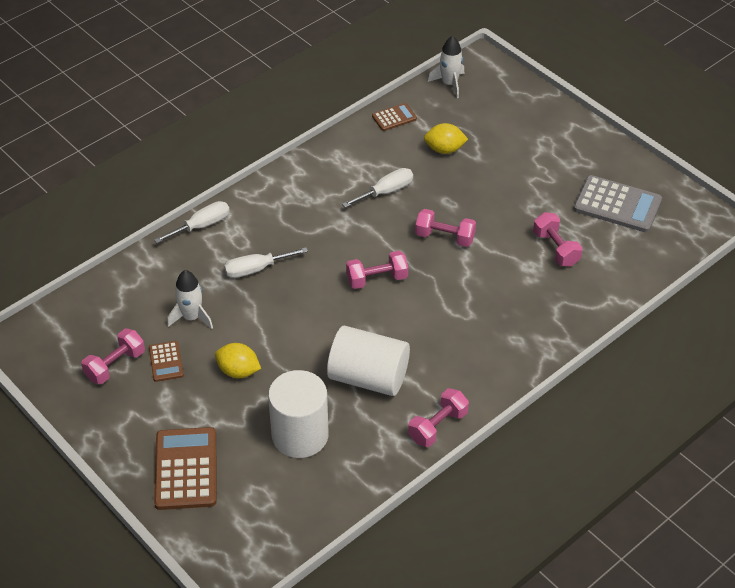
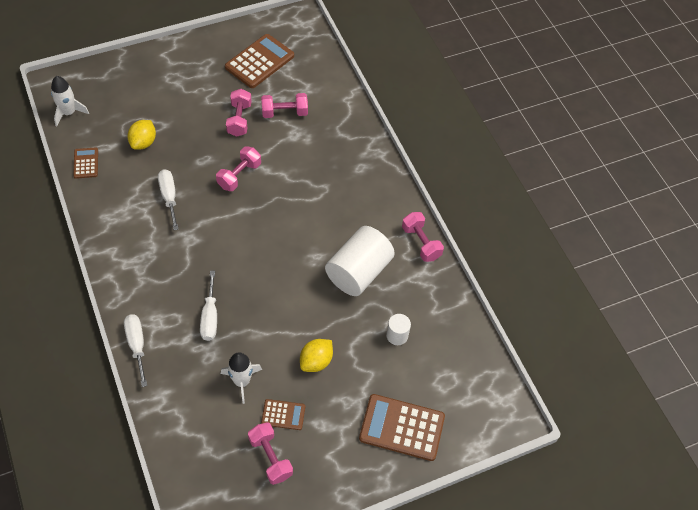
camera: 75 degrees left, 10 degrees up
(300, 435) = (397, 335): white cylinder -> white cylinder, size x0.47
(377, 279) = (262, 234): pink dumbbell -> pink dumbbell (239, 119)
(617, 205) = (259, 62): grey calculator -> brown calculator

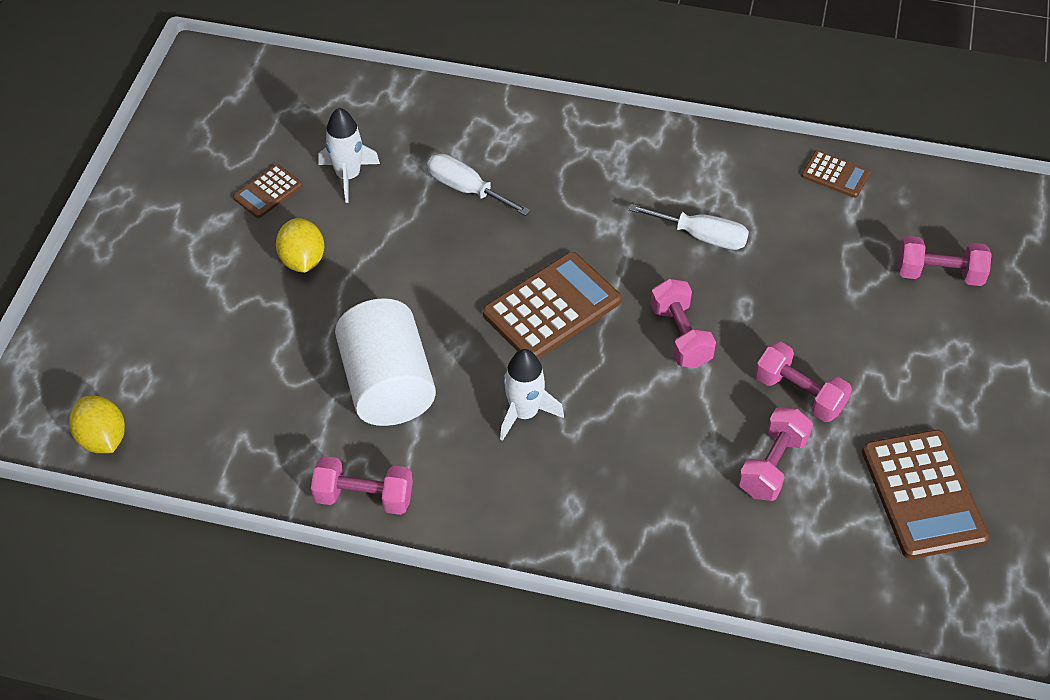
camera: 130 degrees right, 5 degrees down
(69, 113) = (954, 195): white rocket -> white rocket (524, 413)
(137, 345) = (490, 106): white screwdriver -> none
(143, 142) = (832, 253): yellow lemon -> yellow lemon (103, 438)
(270, 457) = (230, 154): pink dumbbell -> pink dumbbell (939, 274)
(397, 335) = (251, 368): white cylinder -> none
(402, 427) = (131, 295): brown calculator -> brown calculator (552, 308)

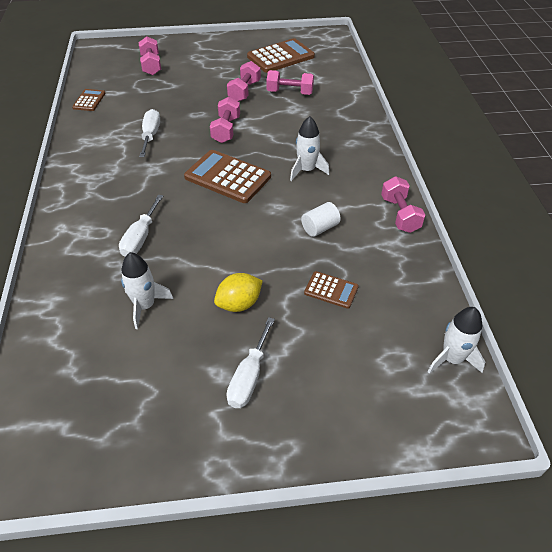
camera: 110 degrees left, 5 degrees down
(103, 438) = (452, 359): yellow lemon -> white rocket
(199, 244) = (249, 377): none -> white screwdriver
(268, 192) = (177, 352): brown calculator -> brown calculator (331, 290)
(387, 385) = (320, 228): white cylinder -> white cylinder, size x0.47
(680, 336) = (226, 130): pink dumbbell -> pink dumbbell turned 45 degrees counterclockwise

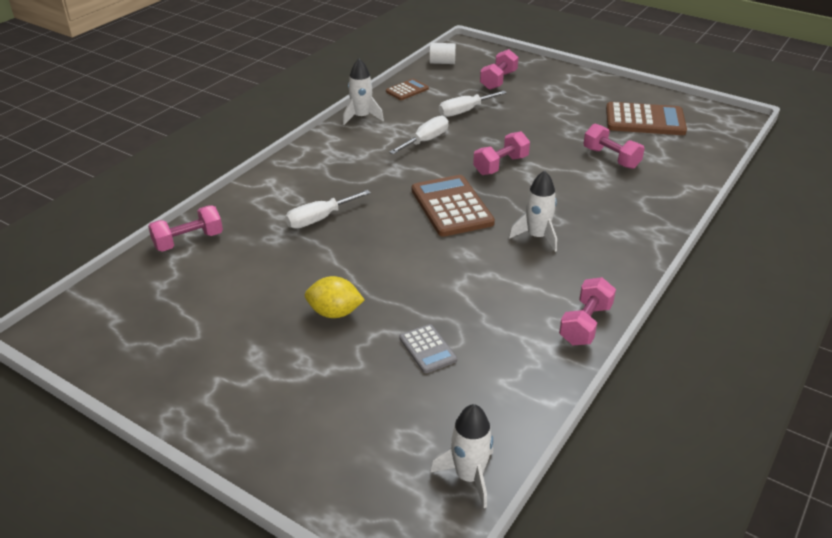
camera: 40 degrees right, 10 degrees down
(145, 306) = (262, 272): white rocket -> white rocket (361, 117)
(244, 91) = (563, 138): pink dumbbell -> pink dumbbell (188, 241)
(249, 377) = (274, 371): white screwdriver -> white screwdriver (464, 111)
(320, 228) = (484, 292): white cylinder -> white cylinder (442, 62)
(331, 290) = (427, 349): brown calculator -> grey calculator

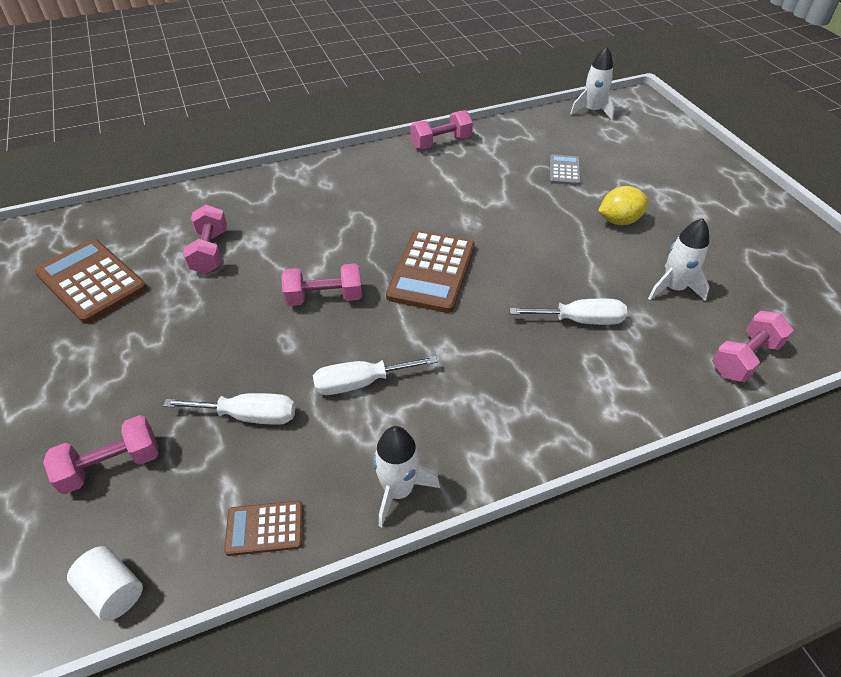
camera: 145 degrees left, 10 degrees up
(188, 241) = (744, 358): pink dumbbell -> pink dumbbell turned 45 degrees counterclockwise
(335, 313) = (619, 221): yellow lemon -> yellow lemon turned 60 degrees counterclockwise
(536, 236) = (392, 209): white rocket -> white rocket (673, 288)

